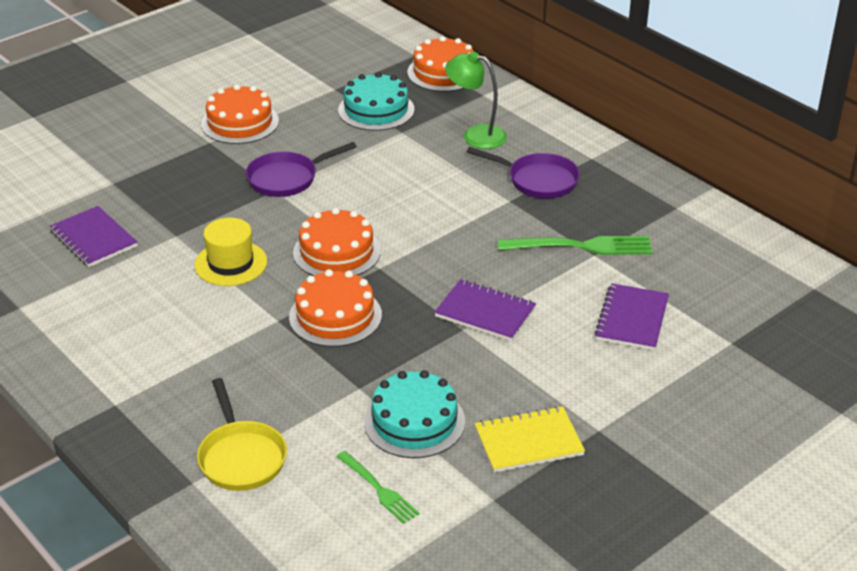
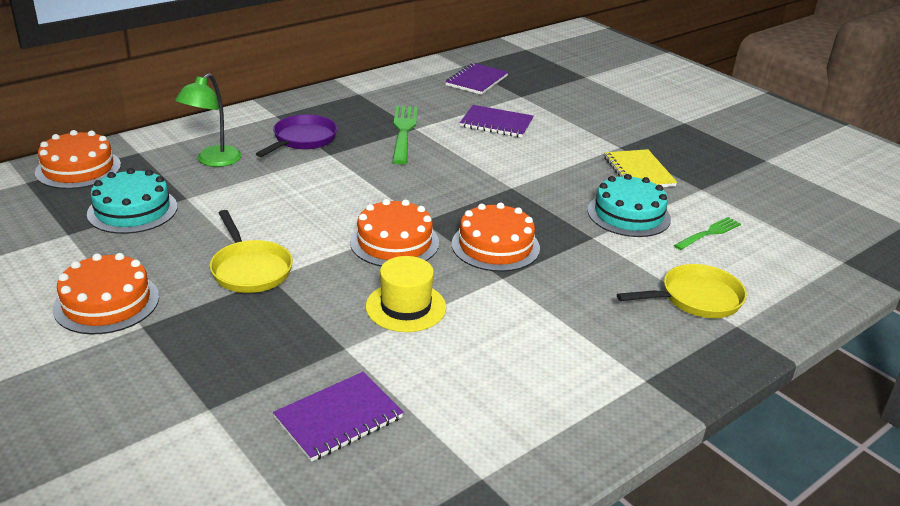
camera: 90 degrees left, 5 degrees down
(287, 178) = (250, 269): purple pan -> yellow pan
(485, 312) = (489, 176): purple notebook -> purple notebook (477, 81)

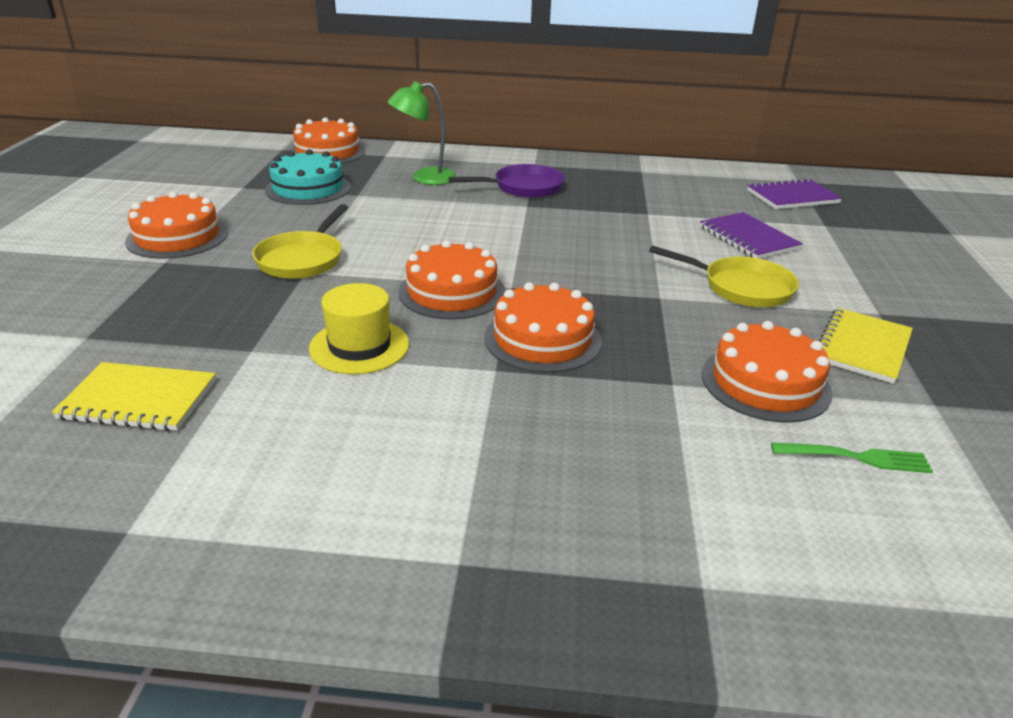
camera: 45 degrees right, 0 degrees up
(338, 418) = (139, 399): purple notebook -> yellow notebook
(403, 132) = (630, 212): green fork -> none
(628, 214) = (765, 383): turquoise cake -> orange cake
(696, 298) = (697, 519): yellow pan -> yellow pan (741, 288)

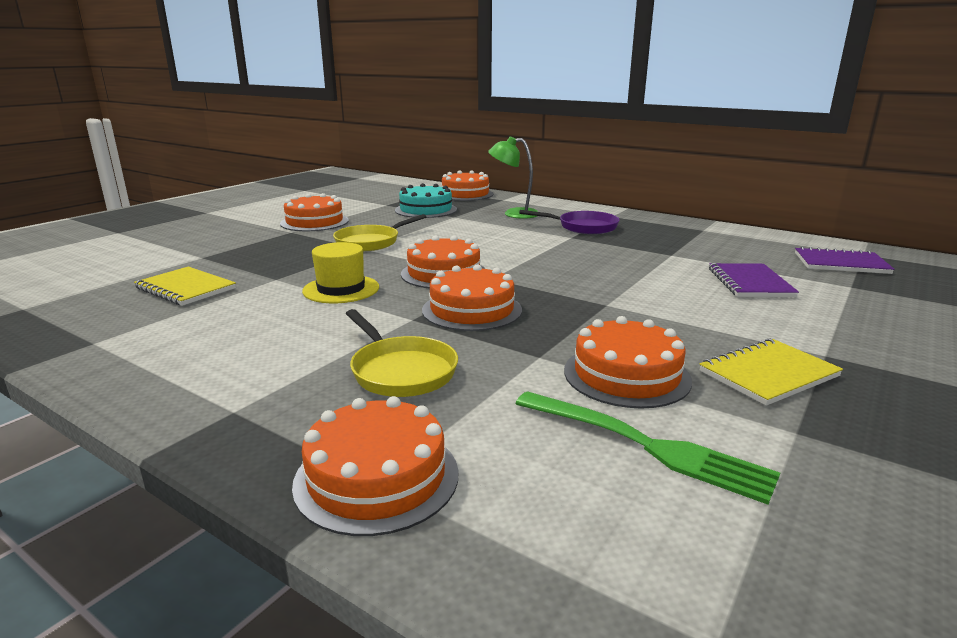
camera: 30 degrees right, 10 degrees down
(696, 582) = (376, 477): none -> orange cake
(741, 288) = (695, 312): yellow pan -> yellow pan (401, 371)
(856, 457) = (645, 445): green fork -> green fork, size x1.65

